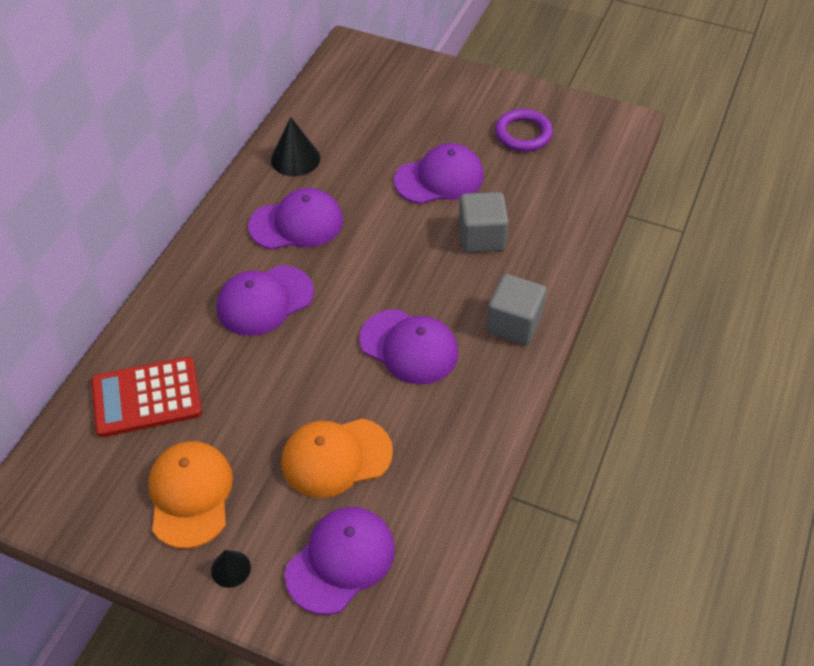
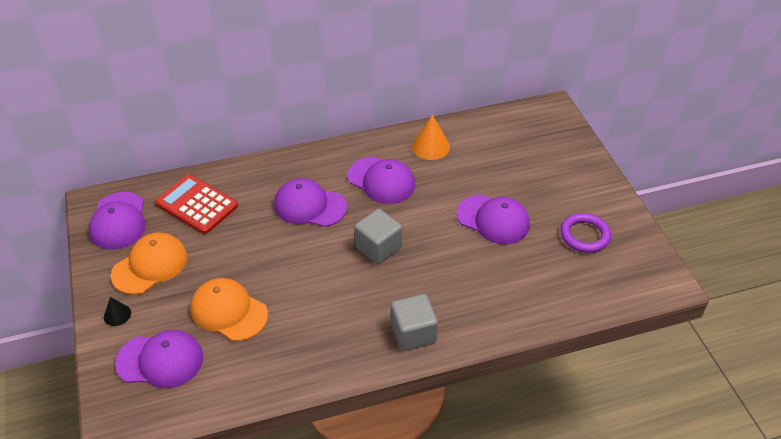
camera: 50 degrees right, 5 degrees down
(295, 159) = (430, 146): black cone -> orange cone
(409, 347) = (341, 293): purple cap -> purple cap (118, 221)
(481, 237) = (468, 271): grey cube -> grey cube (378, 248)

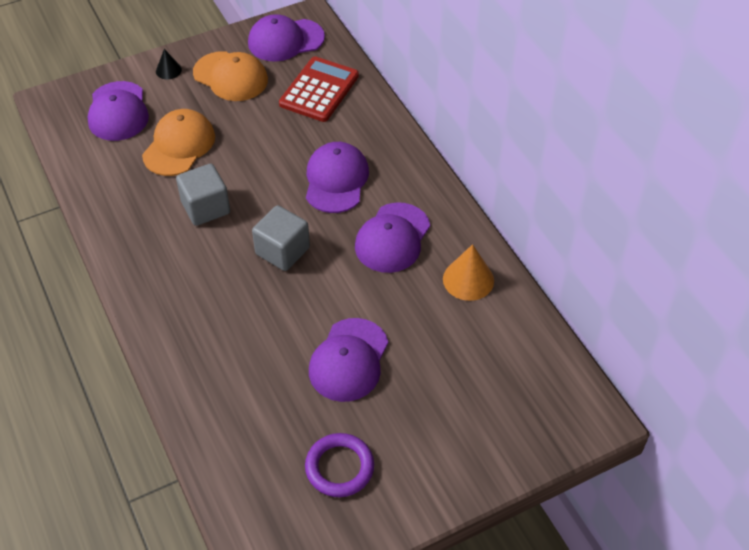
camera: 80 degrees right, 5 degrees up
(413, 333) = (162, 299): grey cube -> grey cube (206, 207)

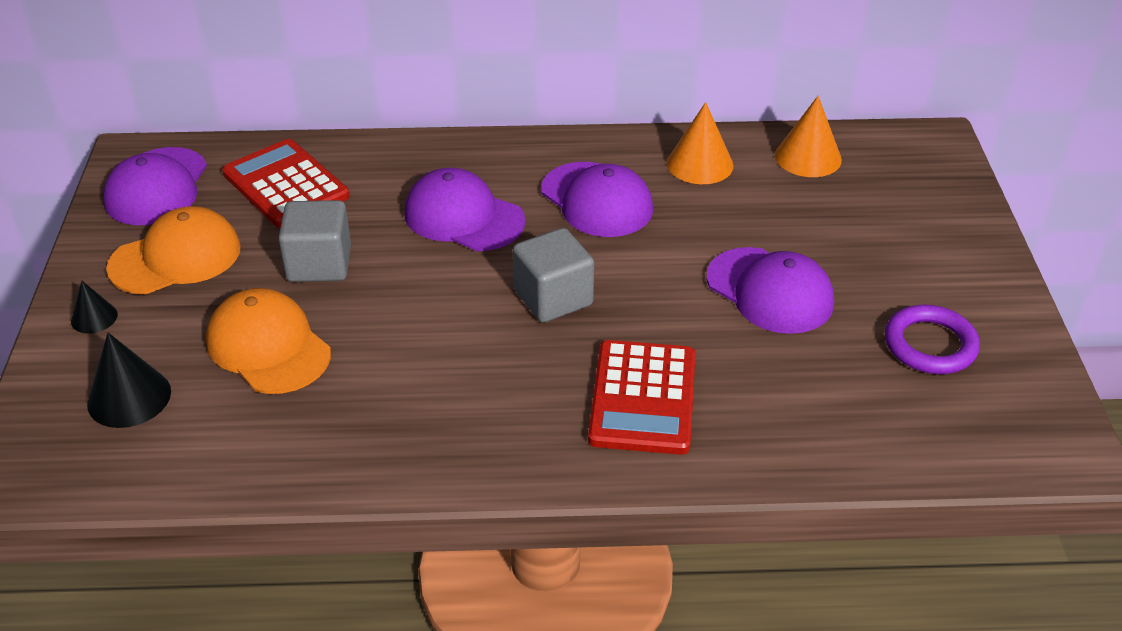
camera: 65 degrees left, 10 degrees down
(118, 111) = (129, 397): purple cap -> black cone
(206, 207) = (417, 351): grey cube -> grey cube (319, 264)
(214, 324) = (643, 398): none -> red calculator
(518, 340) = (808, 157): none -> orange cone

